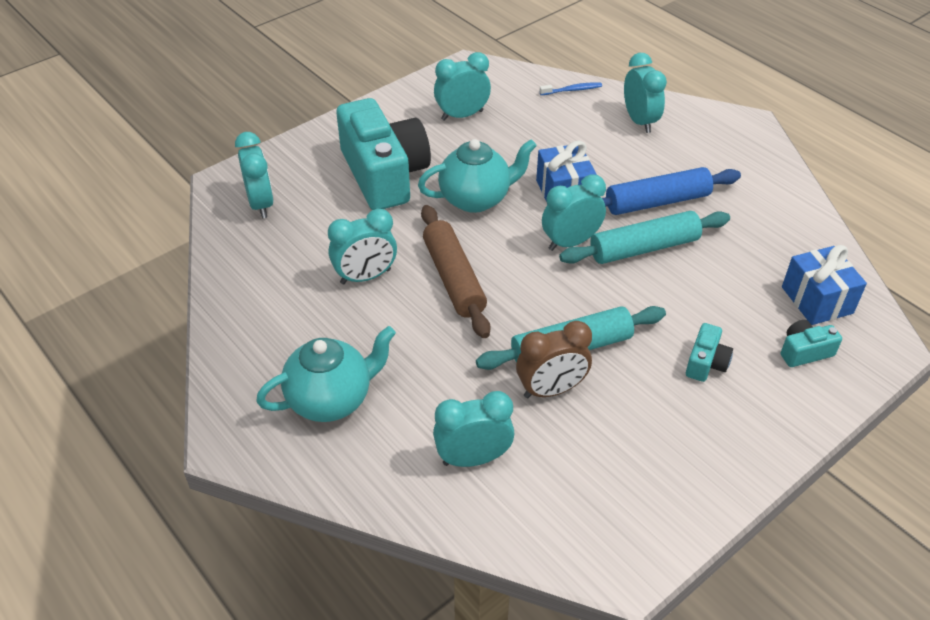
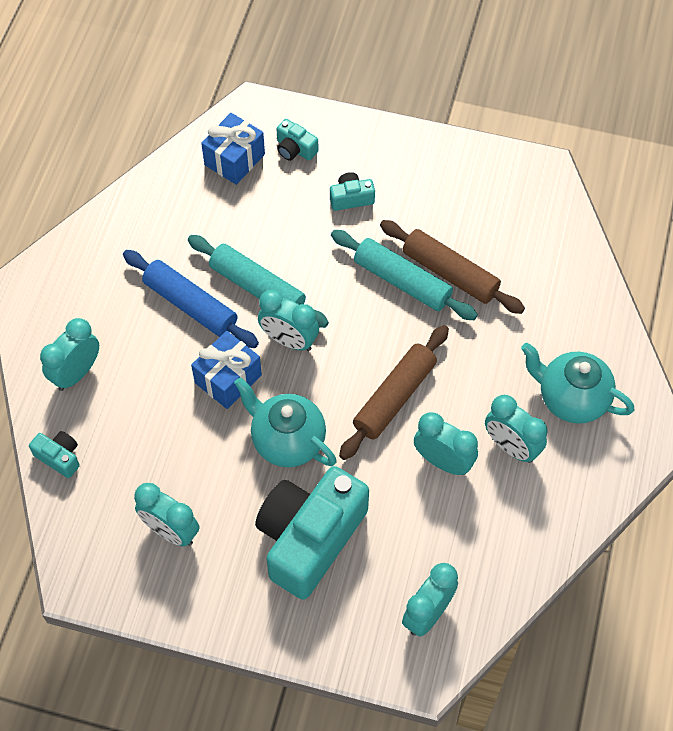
camera: 125 degrees left, 15 degrees up
(473, 458) = (542, 285): turquoise clock -> turquoise clock (511, 447)
(551, 390) = (450, 273): brown clock -> brown rolling pin
(572, 90) = (59, 457): blue toothbrush -> turquoise camera

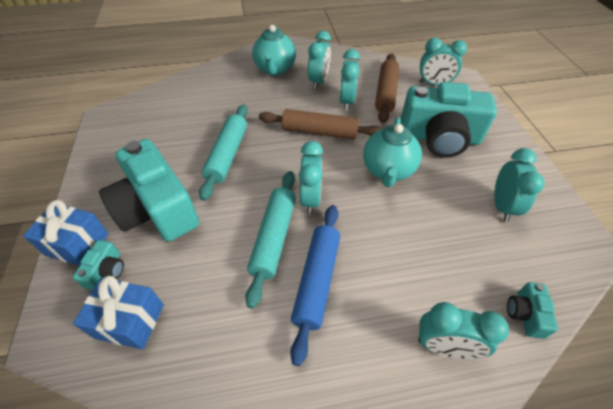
camera: 115 degrees left, 10 degrees down
(228, 379) = (366, 223): blue gift -> blue gift (77, 244)
(351, 198) = (157, 209): turquoise camera -> turquoise camera, size x2.40
(450, 273) = (210, 135): brown rolling pin -> brown rolling pin (385, 93)

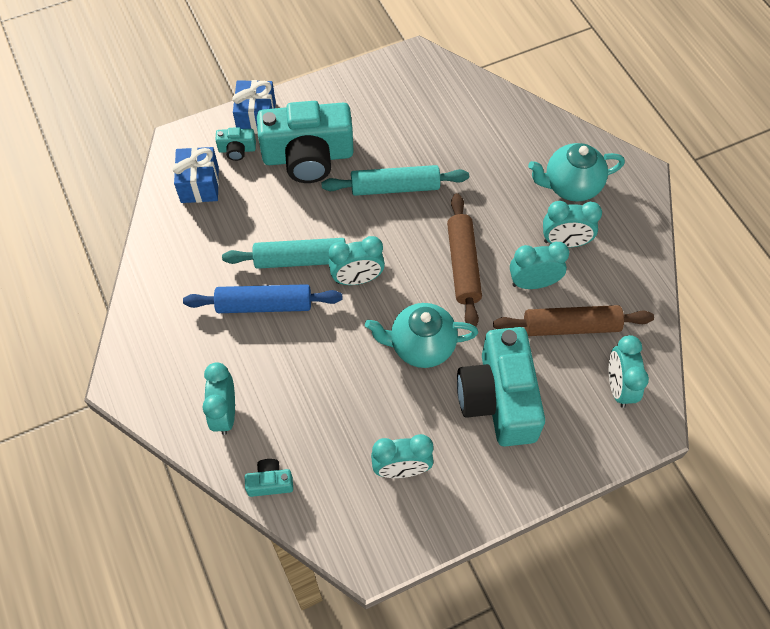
camera: 75 degrees right, 10 degrees up
(157, 209) = (308, 156): turquoise camera -> turquoise camera turned 135 degrees counterclockwise

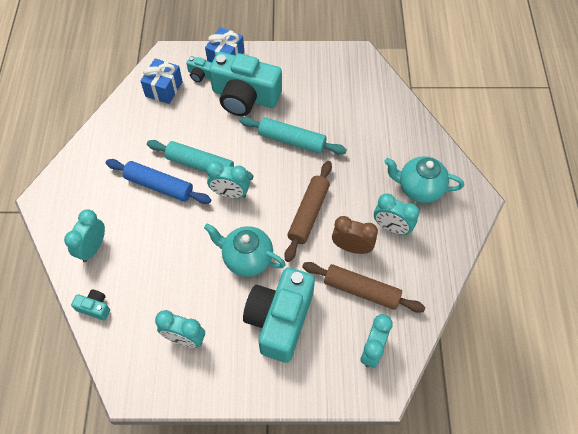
camera: 25 degrees right, 0 degrees up
(533, 283) = (352, 247): turquoise clock -> brown clock

